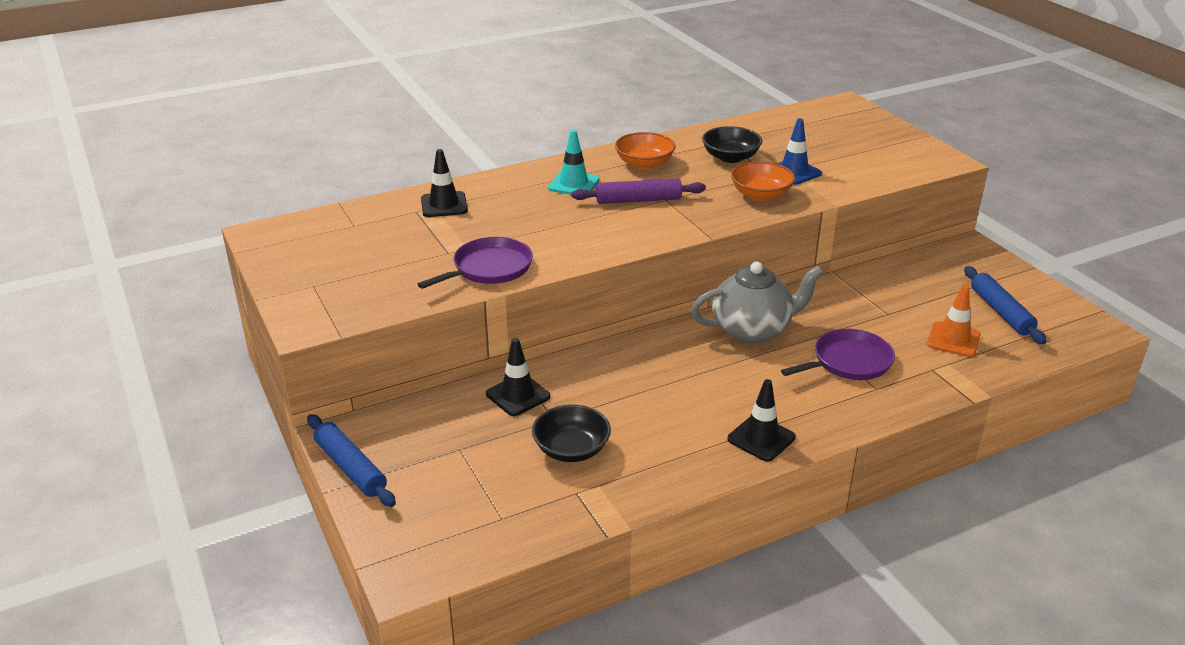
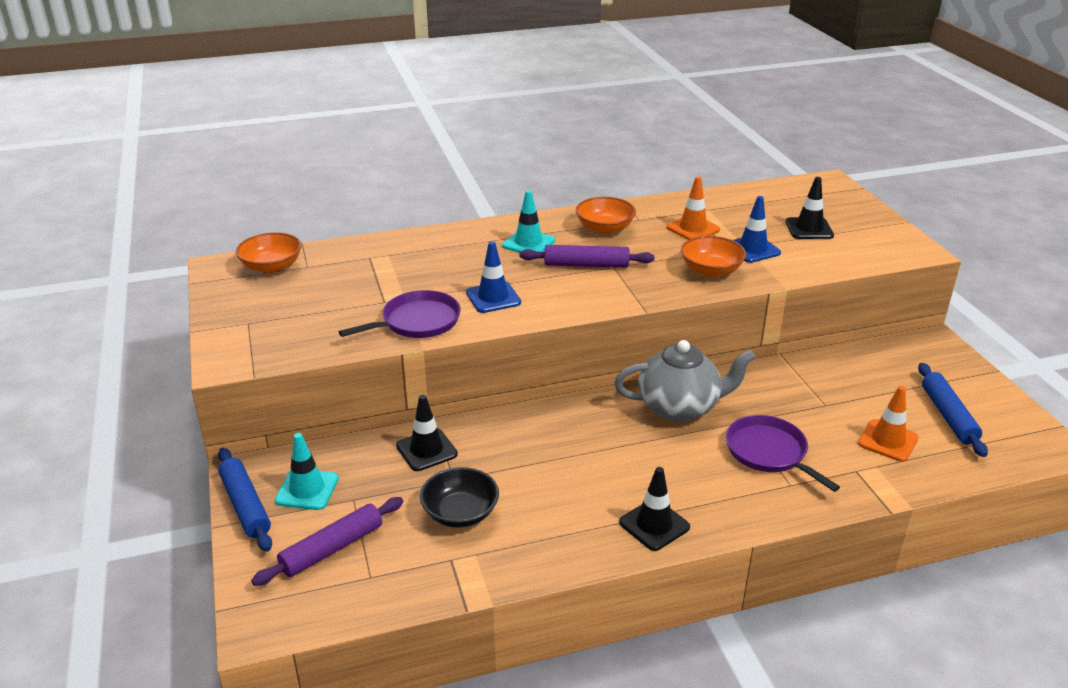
camera: 10 degrees right, 0 degrees up
(316, 228) = (272, 266): none -> orange bowl
(409, 445) = (307, 489): none -> turquoise traffic cone
(444, 205) = (398, 253): black traffic cone -> black traffic cone (809, 229)
(454, 497) = (332, 548): none -> purple rolling pin
(557, 239) = (493, 297): none -> blue traffic cone
(730, 157) = (693, 229): black bowl -> orange traffic cone
(848, 362) = (769, 452): purple pan -> purple pan turned 105 degrees counterclockwise

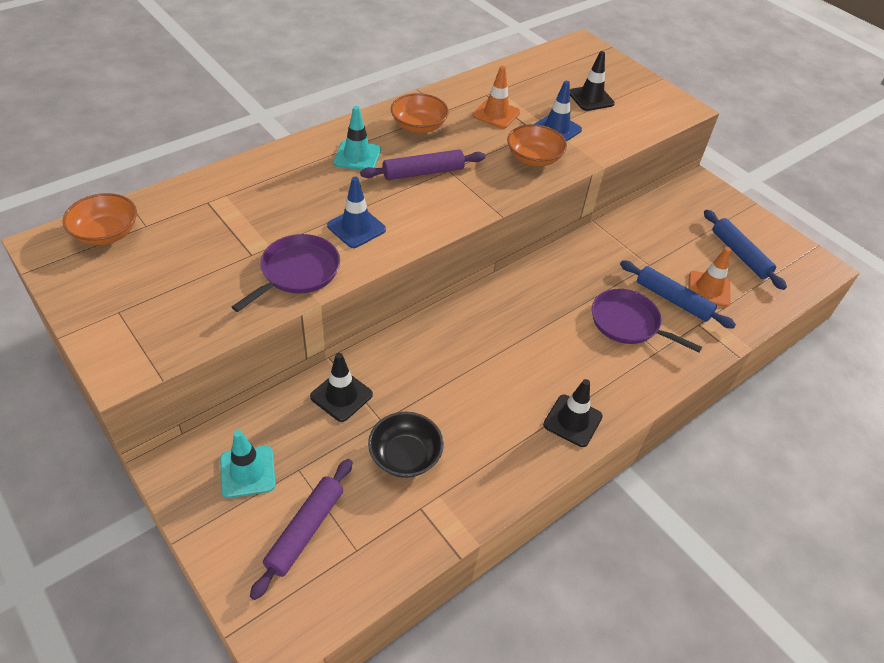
camera: 25 degrees left, 15 degrees up
(245, 505) = (194, 508): blue rolling pin -> blue rolling pin (673, 300)
(680, 407) = (539, 294): grey teapot -> none

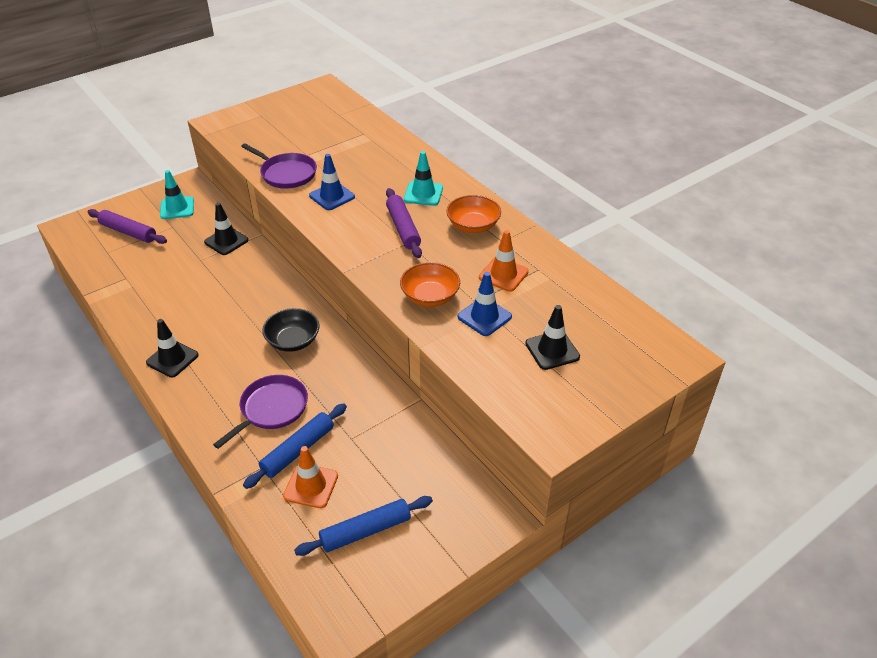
camera: 95 degrees right, 5 degrees down
(106, 233) = (332, 102): orange bowl -> none
(405, 456) = (168, 271): black bowl -> black bowl (293, 341)

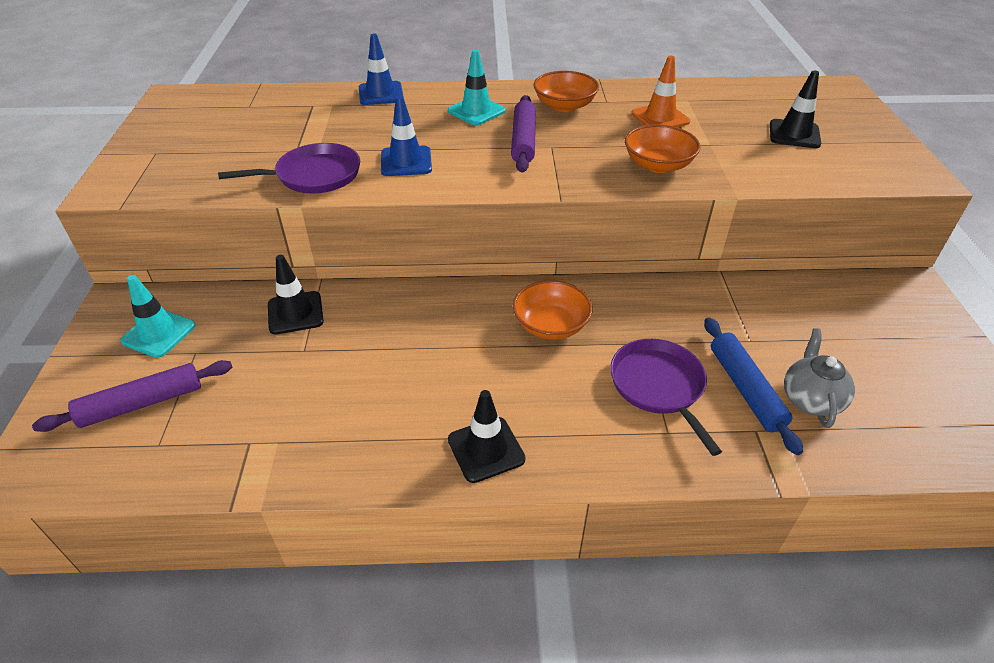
camera: 55 degrees left, 0 degrees up
(293, 341) = (551, 325): black bowl -> orange bowl
(311, 486) = (810, 399): orange traffic cone -> grey teapot
(366, 531) = (899, 382): blue rolling pin -> none
(403, 228) = (523, 141): purple rolling pin -> purple rolling pin turned 75 degrees clockwise
(484, 317) = (717, 148): blue traffic cone -> blue traffic cone (381, 94)

